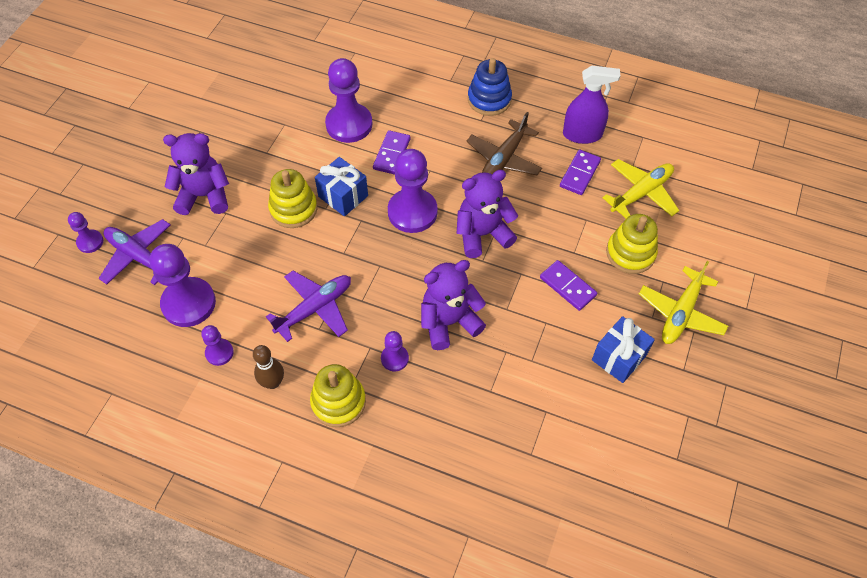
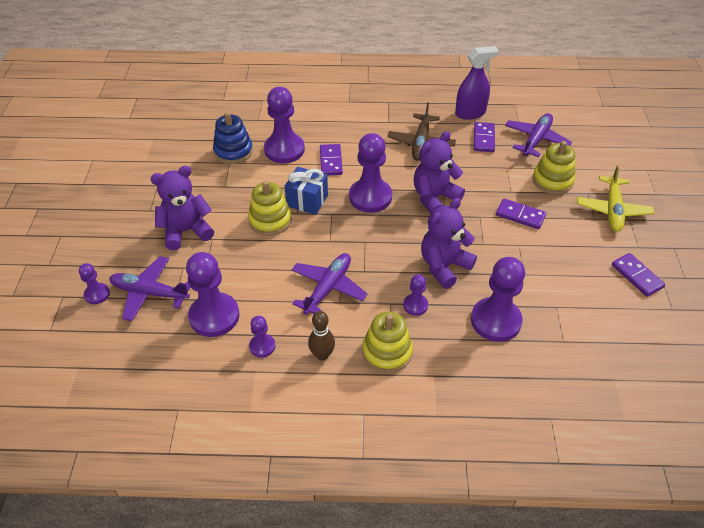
camera: 20 degrees left, 10 degrees down
(470, 405) = (495, 321): none -> purple pawn
(489, 99) = (387, 107): blue stacking toy -> blue stacking toy (233, 151)
(619, 357) = (587, 253): blue gift -> none
(641, 193) = (536, 140): yellow plane -> purple plane
(659, 405) = (637, 276): none -> purple domino

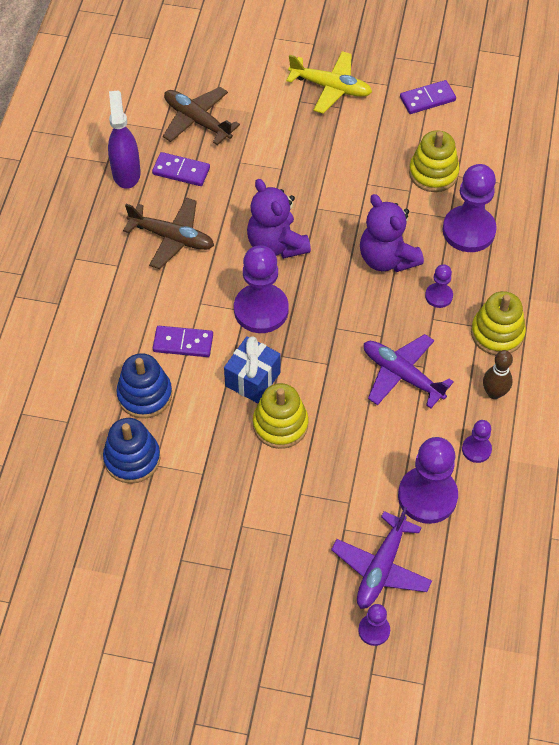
camera: 80 degrees left, 10 degrees up
(186, 231) = (281, 523): purple teddy bear -> none
(284, 150) = (145, 395): purple pawn -> blue stacking toy
(520, 215) = (323, 170): purple domino -> none
(536, 140) = (197, 120): purple plane -> brown plane
(552, 181) = (273, 126): yellow stacking toy -> yellow stacking toy (433, 173)

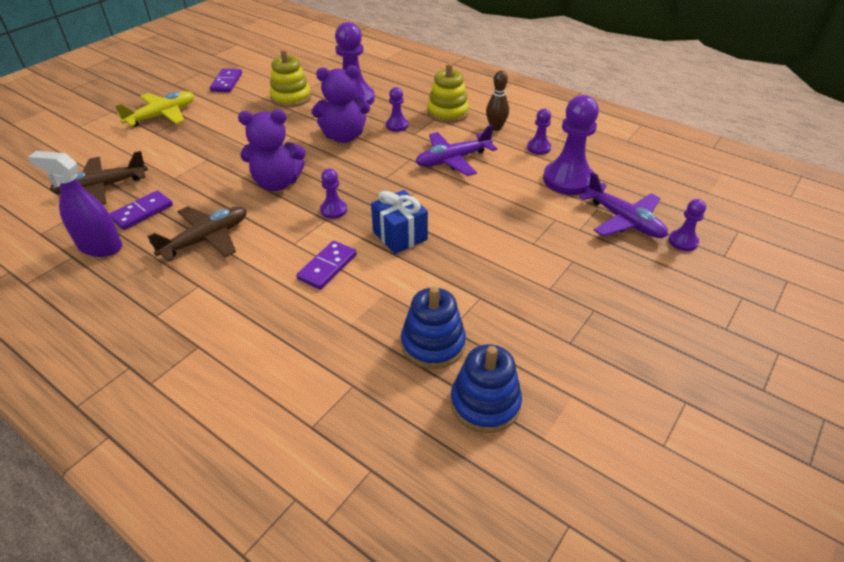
camera: 65 degrees left, 15 degrees down
(145, 395) = (364, 311): blue stacking toy -> blue stacking toy (485, 403)
(261, 310) = (333, 210): purple pawn -> purple pawn, size x0.50
(280, 424) = (457, 233): yellow stacking toy -> none

